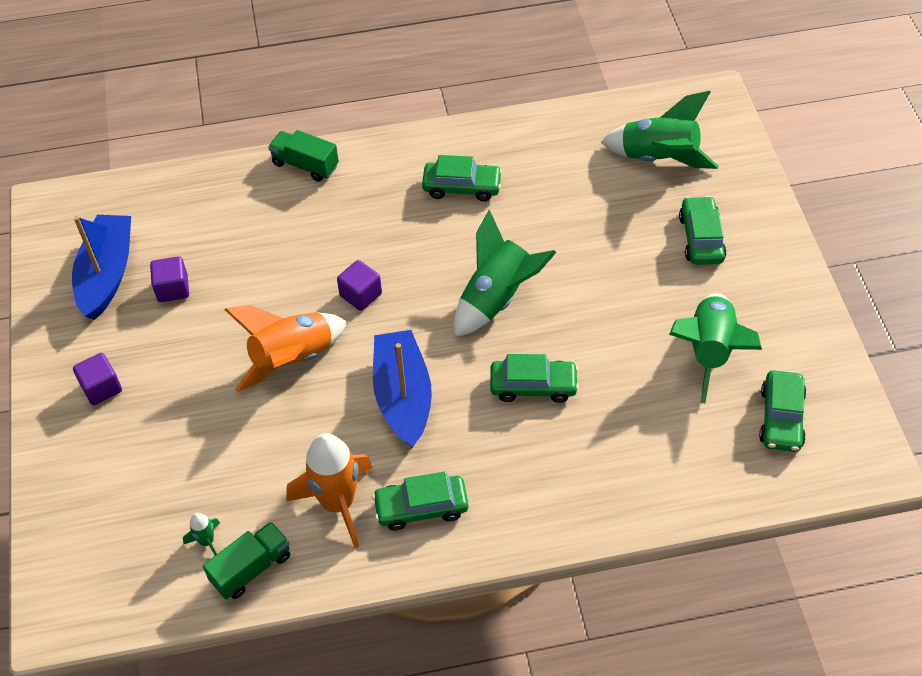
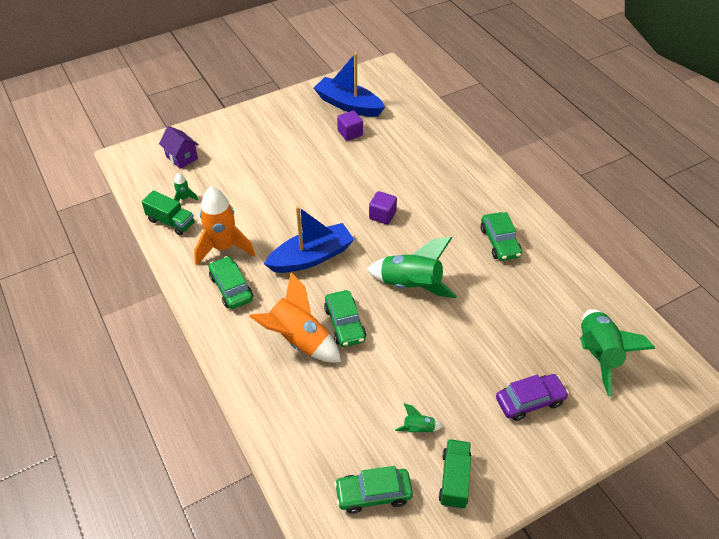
camera: 70 degrees right, 5 degrees down
(101, 388) = (271, 127): purple cube -> none
(106, 531) = (182, 158): none -> purple house
(107, 274) = (348, 105): blue boat -> blue boat turned 135 degrees counterclockwise
(292, 359) = (320, 198): orange rocket -> orange rocket (299, 340)
(305, 165) = (474, 160): green truck -> green truck (454, 479)
(701, 238) = (529, 401): green car -> purple car
(709, 351) = (418, 429): green rocket -> green rocket, size x0.44

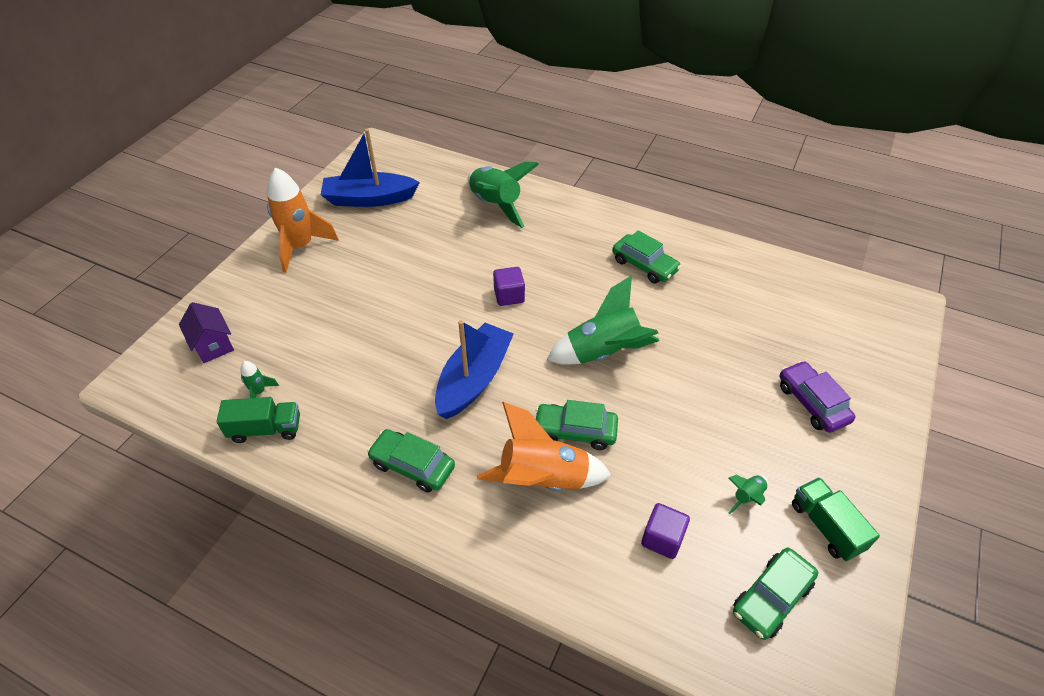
camera: 35 degrees left, 0 degrees up
(182, 158) = (213, 345): purple house -> purple house turned 45 degrees clockwise
(223, 247) = (361, 423): orange rocket -> orange rocket (301, 246)
(345, 324) = (575, 431): green car -> green car turned 150 degrees clockwise
(350, 133) = (397, 227): purple cube -> purple cube (662, 538)
(529, 401) = (812, 403): purple car -> purple car turned 60 degrees counterclockwise
(597, 354) = (821, 325): green rocket -> green rocket (495, 205)

